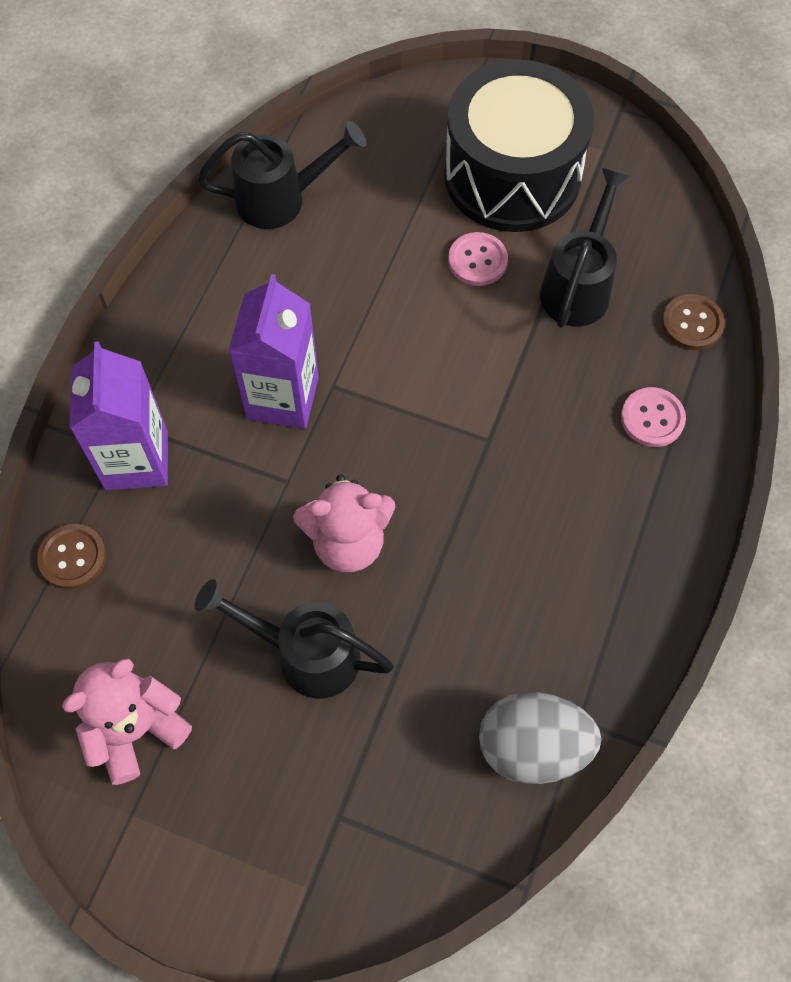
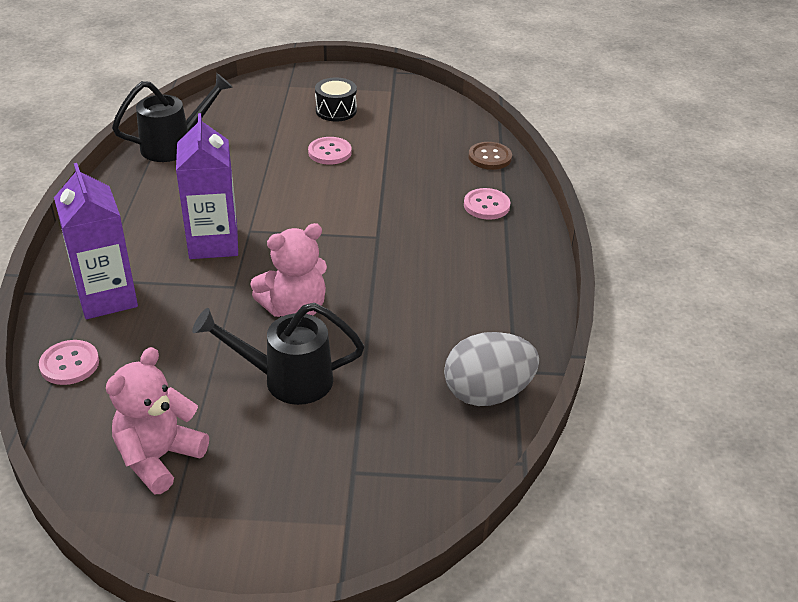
camera: 20 degrees left, 25 degrees down
(72, 557) = (69, 364): brown button -> pink button
(512, 175) = (336, 110): black drum -> black drum, size x0.42
(578, 286) = (405, 153): black watering can -> none

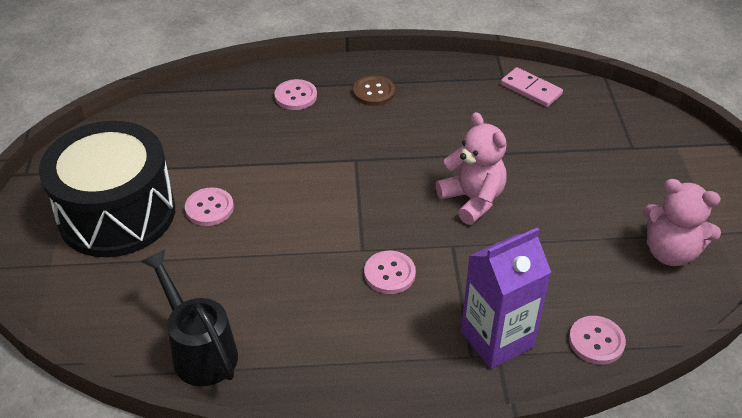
camera: 95 degrees left, 5 degrees up
(213, 243) = (389, 273): purple carton -> pink button
(287, 379) = (558, 192): black watering can -> none
(336, 110) = (117, 213): black drum -> black drum, size x2.36
(487, 393) = (531, 89): grey egg -> pink domino
(490, 157) = (214, 96): brown button -> brown button (373, 92)

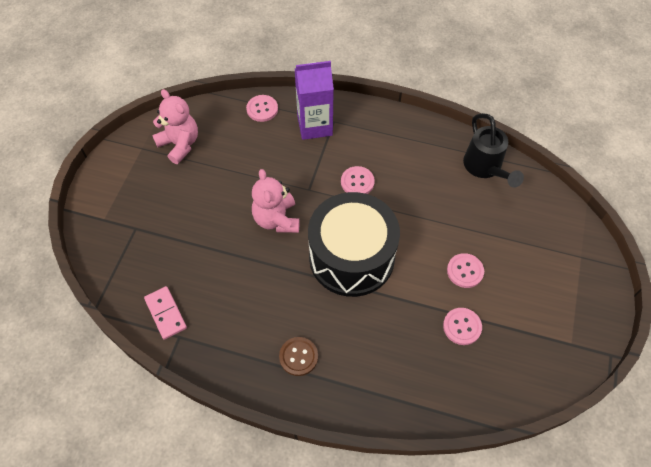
camera: 160 degrees left, 15 degrees up
(117, 213) = (534, 288): black drum -> black drum (351, 257)
(295, 96) = (368, 375): pink button -> pink button (462, 327)

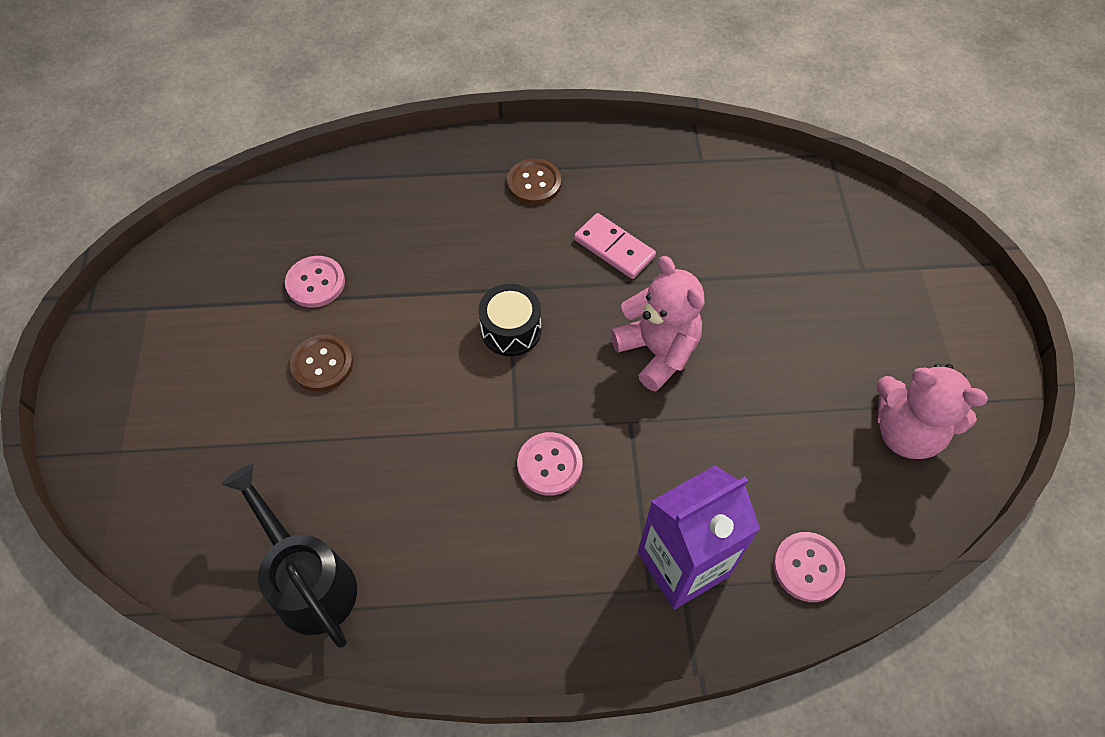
camera: 160 degrees right, 0 degrees up
(165, 313) = (736, 179): pink domino -> pink domino (614, 248)
(351, 257) = (511, 330): black drum -> black drum, size x0.42
(465, 271) = (322, 364): pink button -> brown button

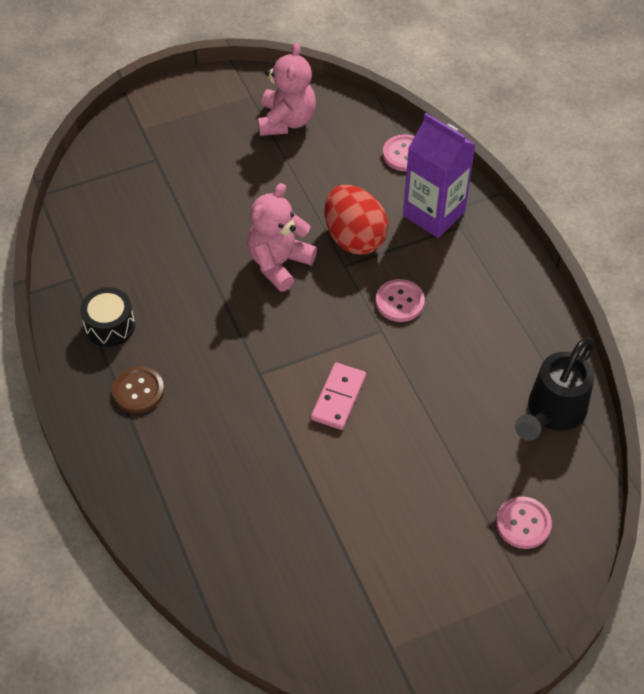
camera: 110 degrees left, 5 degrees down
(315, 283) = (309, 519): pink button -> pink button (523, 523)
(322, 364) = (385, 479): brown button -> none
(511, 330) = (298, 359): black drum -> black drum (110, 326)
(614, 248) = (191, 314): pink domino -> pink domino (338, 398)
(671, 447) = (354, 238): none -> red egg

